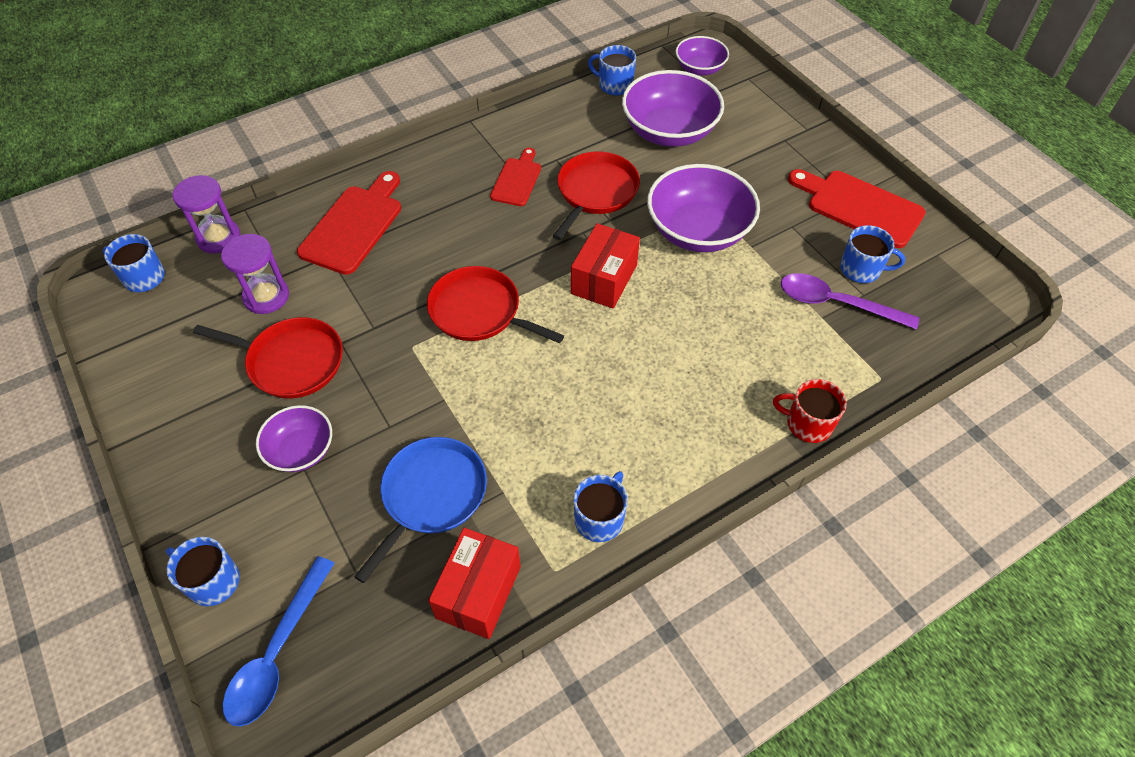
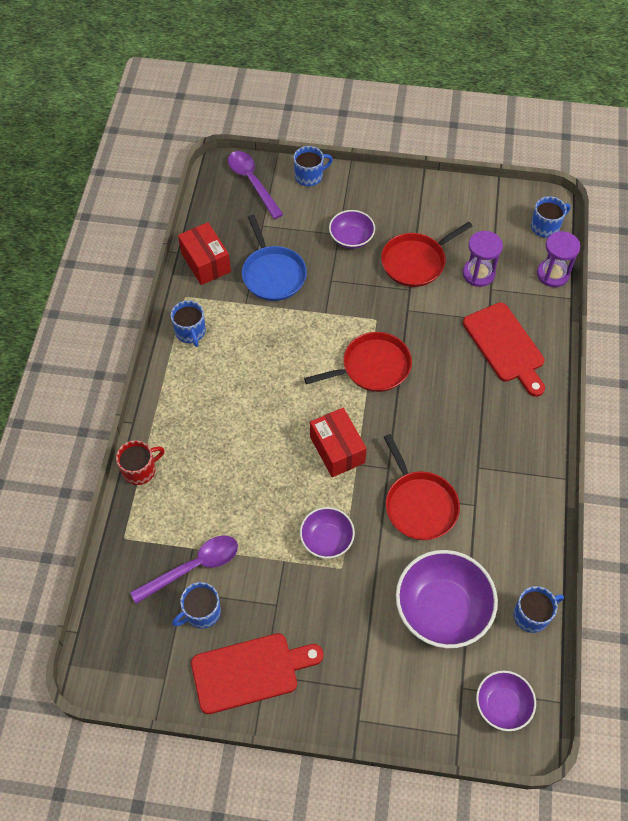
camera: 130 degrees right, 5 degrees up
(277, 652) = (252, 182): blue spoon -> purple spoon
(517, 180) = (473, 465): red cutting board -> none
(698, 231) = (327, 539): purple bowl -> purple bowl, size x0.57

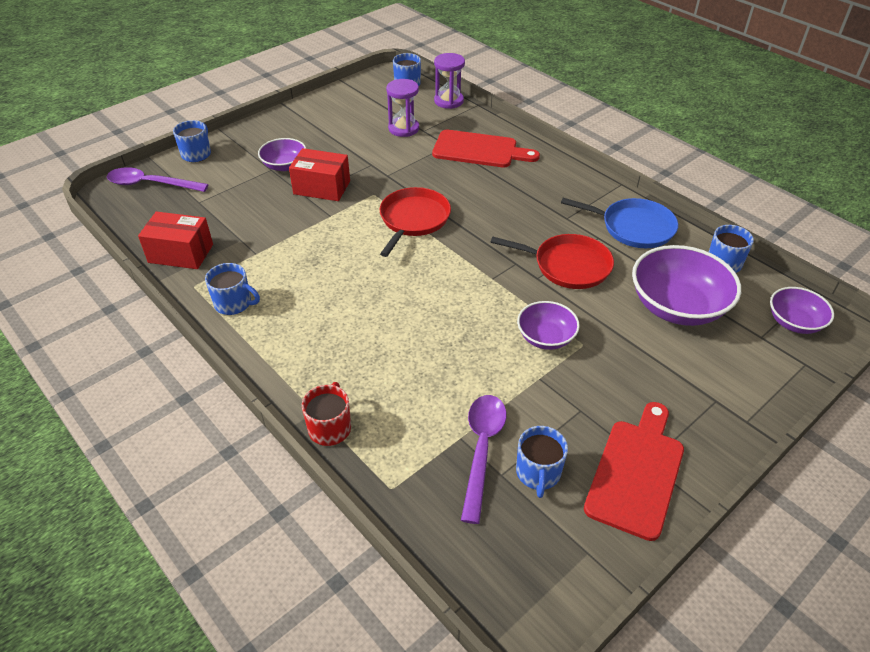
camera: 50 degrees left, 15 degrees down
(273, 274) = (252, 222): blue pan -> blue pan (633, 227)
(337, 449) = (465, 281): red box -> red box (322, 187)
(416, 262) = (352, 148): red pan -> none

